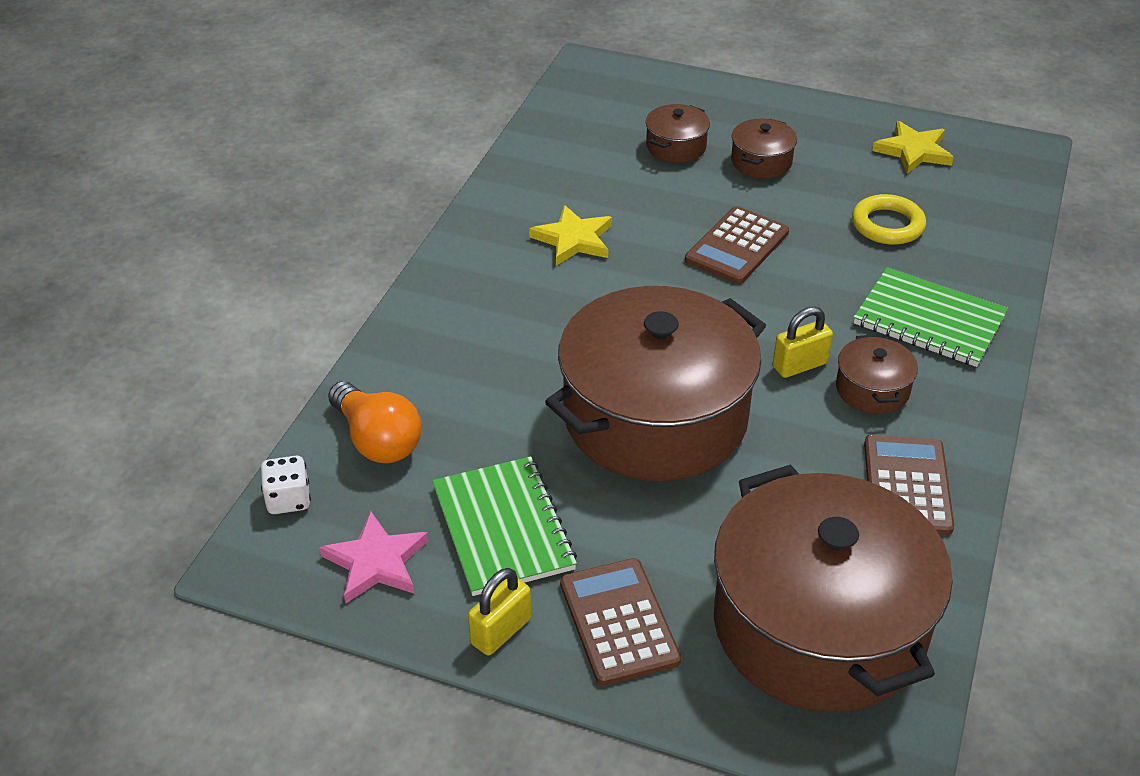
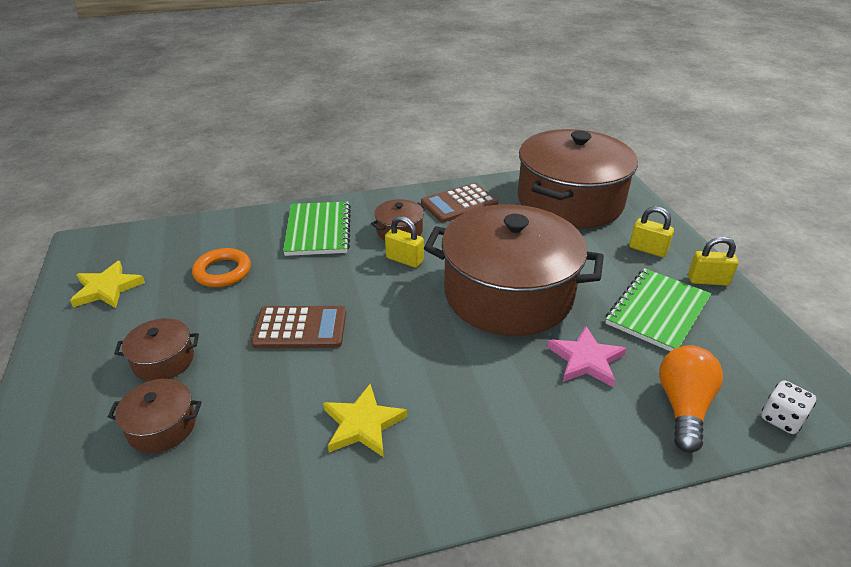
camera: 125 degrees left, 5 degrees down
(376, 562) = (748, 347): pink star -> pink star (586, 360)
(619, 622) = (648, 249): brown calculator -> yellow padlock
(887, 225) = (222, 272): yellow ring -> orange ring

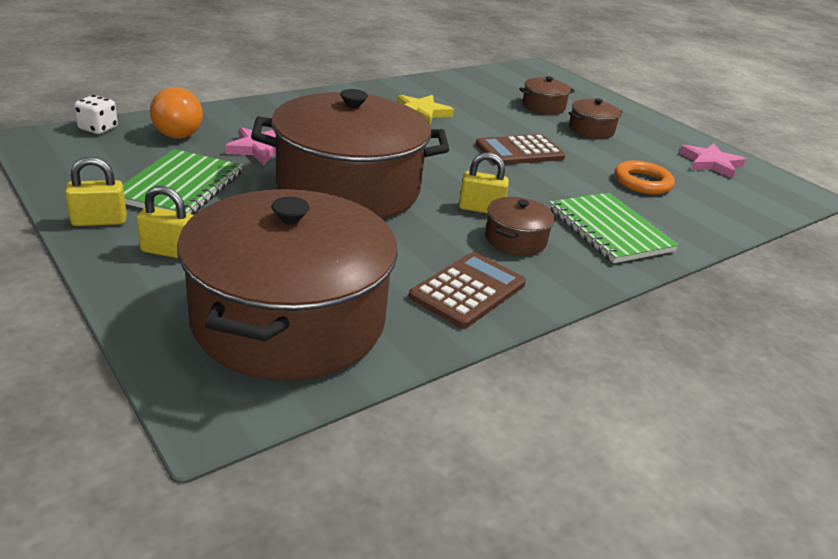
camera: 155 degrees right, 5 degrees down
(107, 288) = (711, 163): yellow star -> pink star

